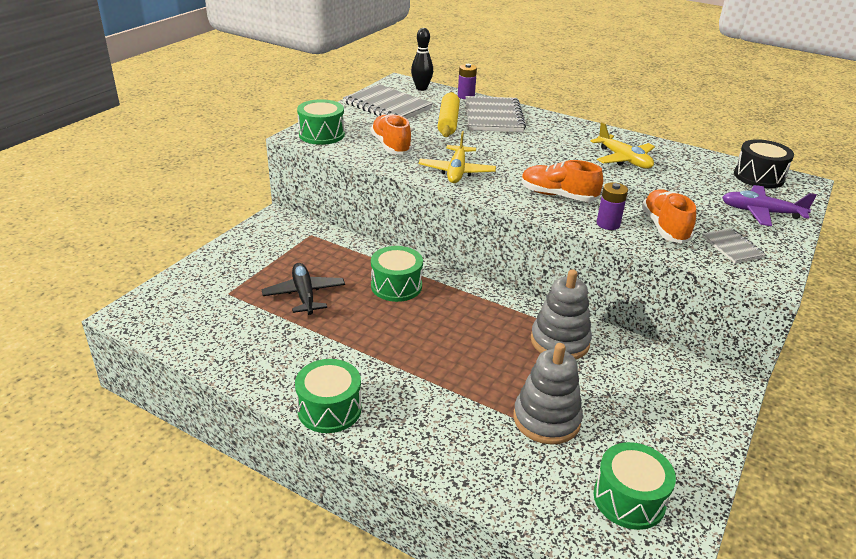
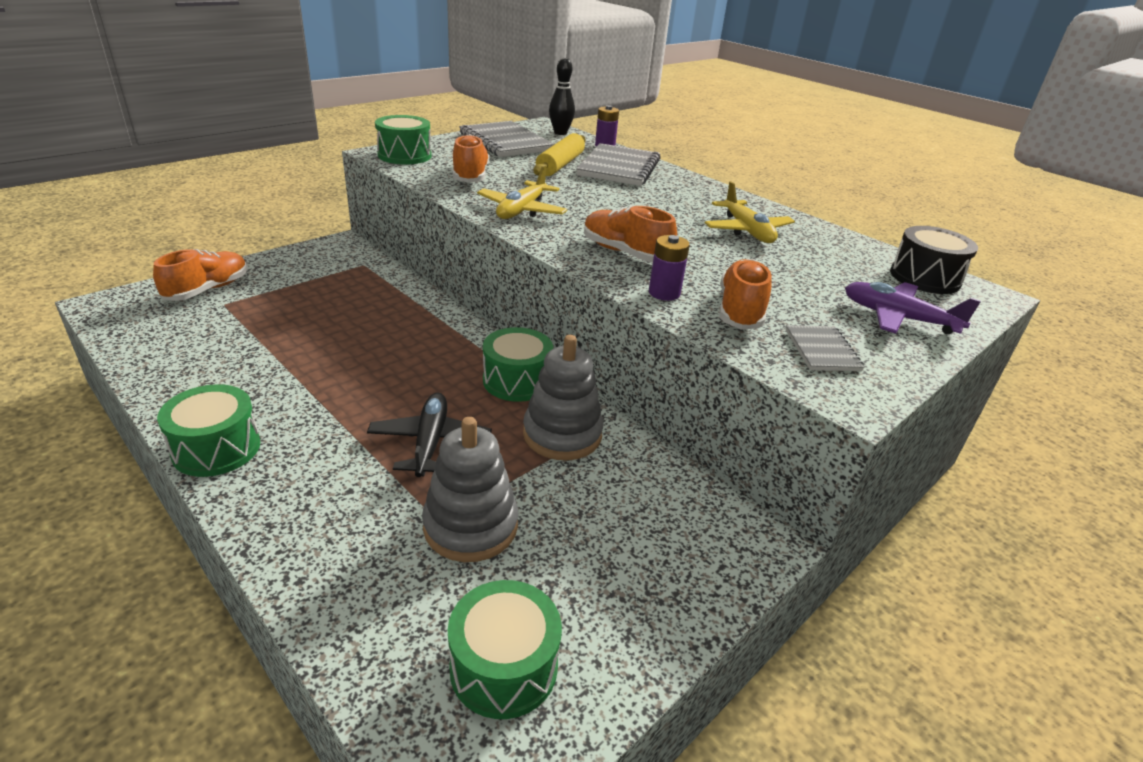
camera: 15 degrees right, 0 degrees up
(203, 283) = (207, 290): none -> orange shoe
(304, 295) = (302, 321): black plane -> black plane (430, 442)
(396, 286) = (412, 332): green drum -> green drum (517, 381)

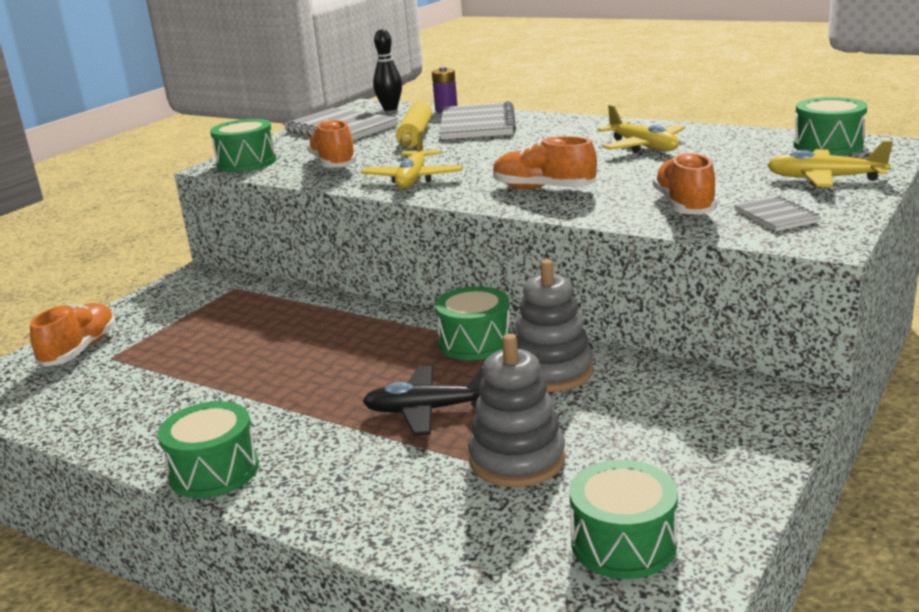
camera: 10 degrees left, 10 degrees down
(430, 442) = (427, 410): black plane -> black plane turned 75 degrees counterclockwise
(664, 293) = (605, 209): purple battery -> none
(898, 318) = (824, 179): purple plane -> yellow plane
(924, 278) = (828, 145): black drum -> green drum

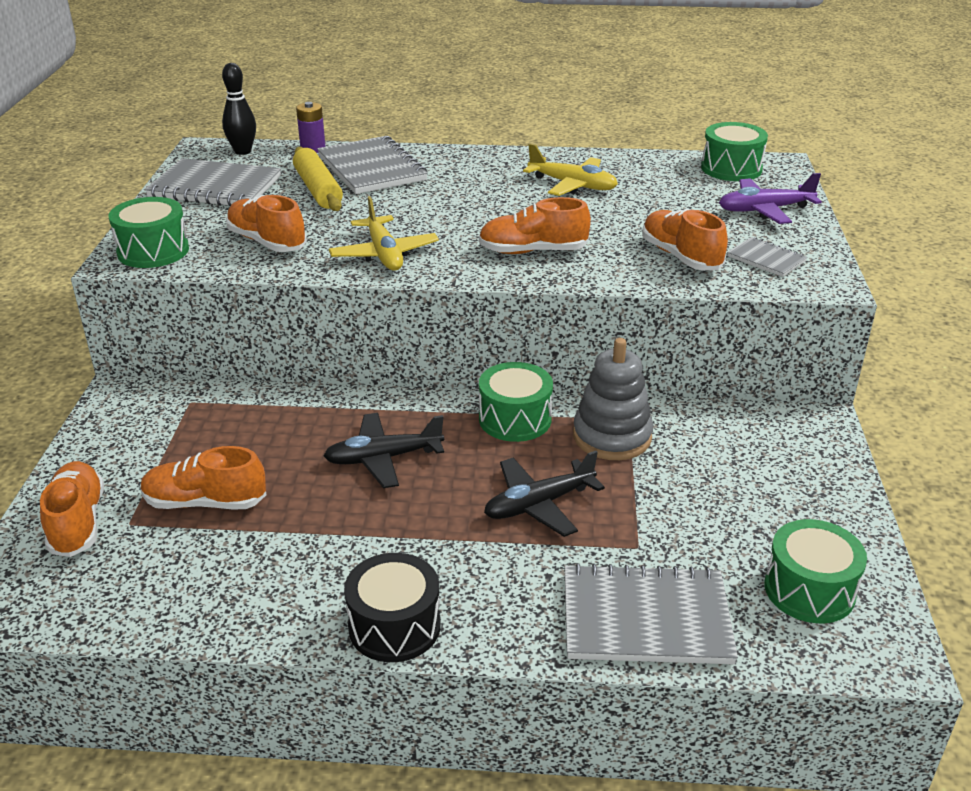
camera: 30 degrees left, 10 degrees up
(174, 354) = (205, 502): none -> orange shoe
(214, 471) = (394, 626): green drum -> black drum
(334, 350) = (383, 458): none -> black plane
(429, 523) = (646, 618): none -> grey notebook
(517, 459) = (662, 535): grey stacking toy -> none
(824, 179) = (764, 210): yellow plane -> purple plane

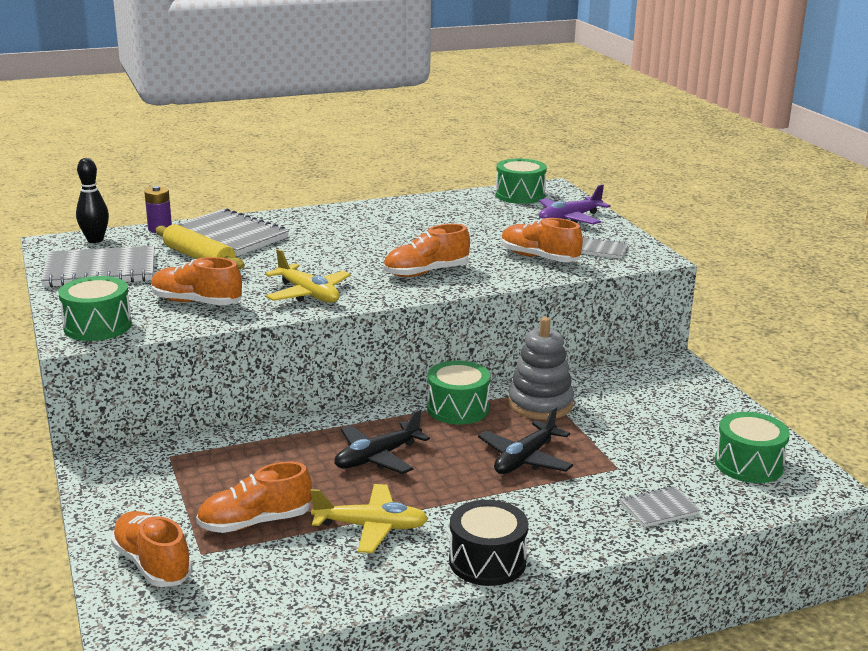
camera: 25 degrees left, 10 degrees down
(572, 185) = (411, 223): yellow plane -> yellow plane (371, 527)
(646, 618) = (659, 508): grey notebook -> grey notebook, size x0.51

